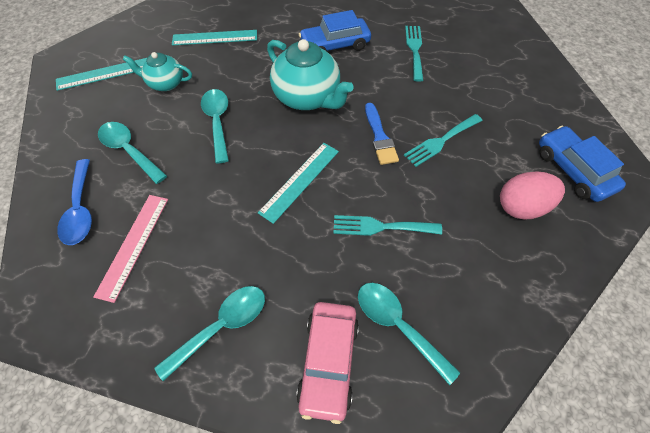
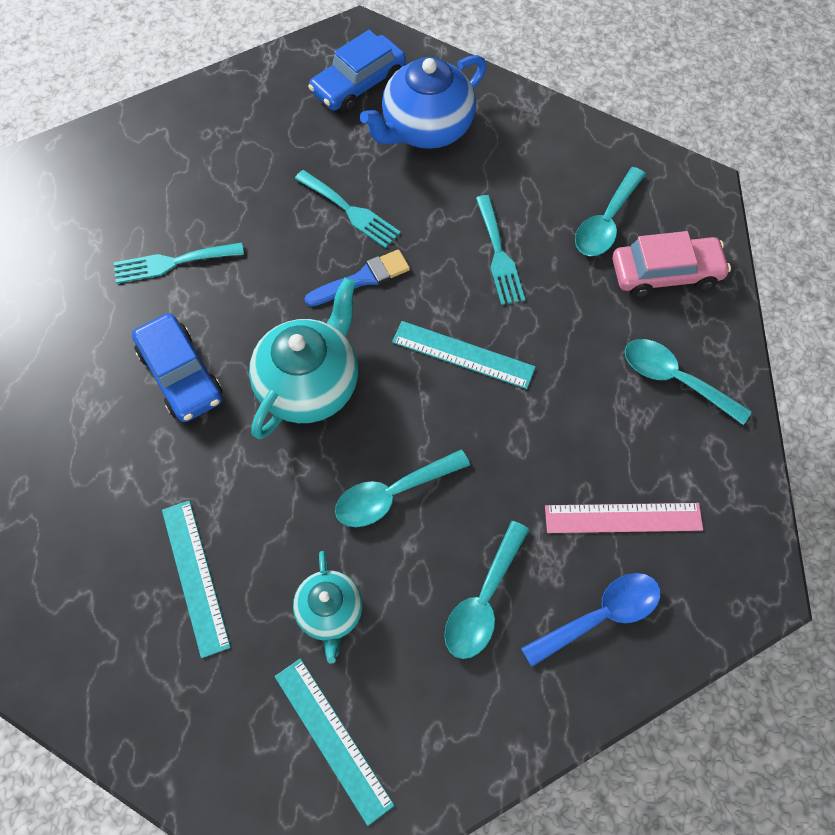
camera: 105 degrees left, 5 degrees up
(521, 206) = (426, 128): pink egg -> blue teapot

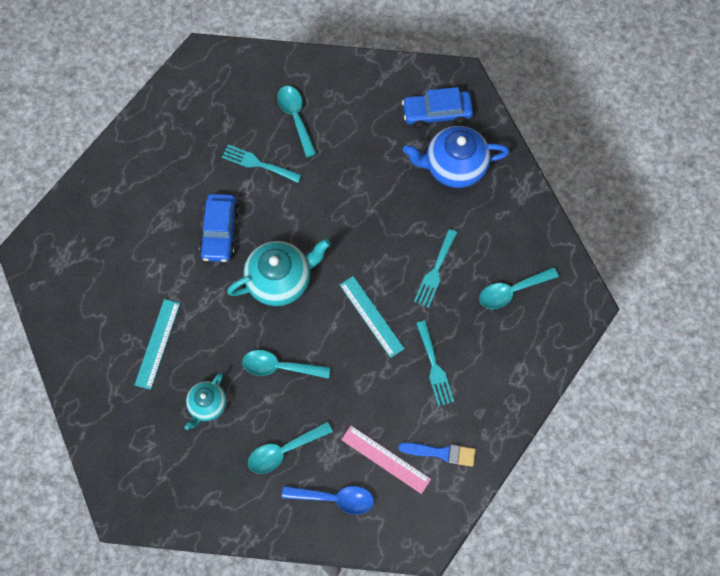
camera: 35 degrees right, 5 degrees up
(333, 739) = (167, 465): turquoise ruler -> none
(350, 211) = (373, 192): turquoise fork -> turquoise fork (434, 367)
(362, 279) = (350, 237): blue brush -> blue brush (441, 453)
(666, 273) = (520, 343): pink car -> none
(674, 379) = (474, 406): turquoise spoon -> turquoise spoon (295, 117)

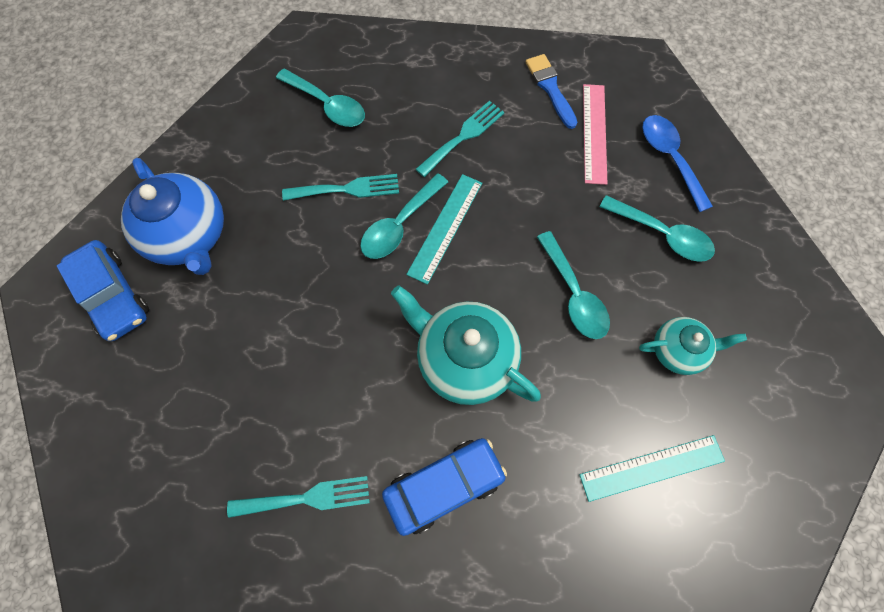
camera: 120 degrees left, 0 degrees up
(258, 163) = (307, 498): turquoise fork -> turquoise fork turned 90 degrees counterclockwise
(295, 117) = (201, 488): turquoise spoon -> turquoise spoon (399, 225)

